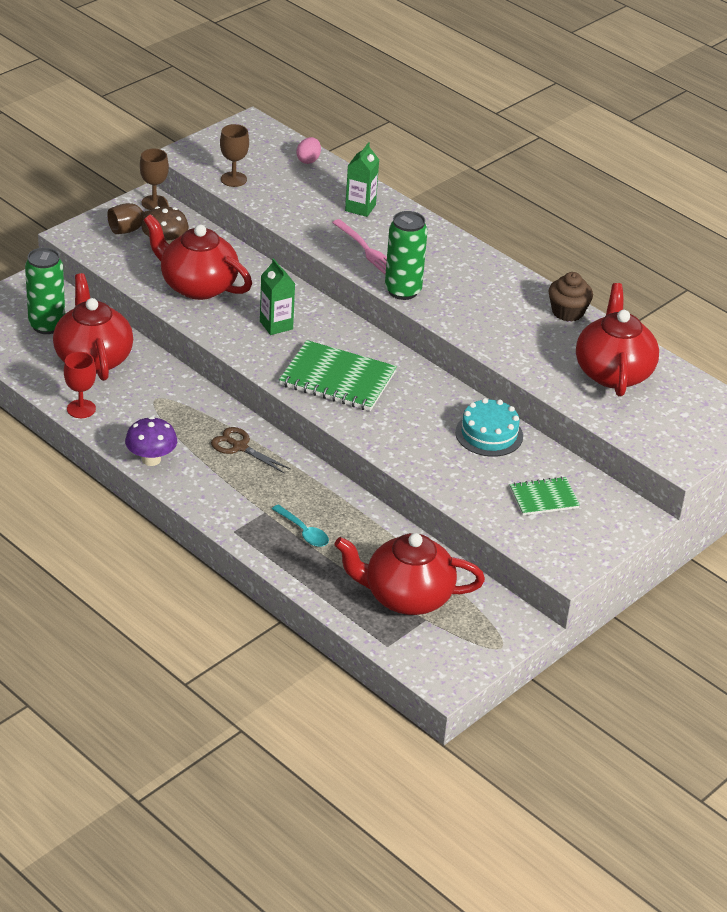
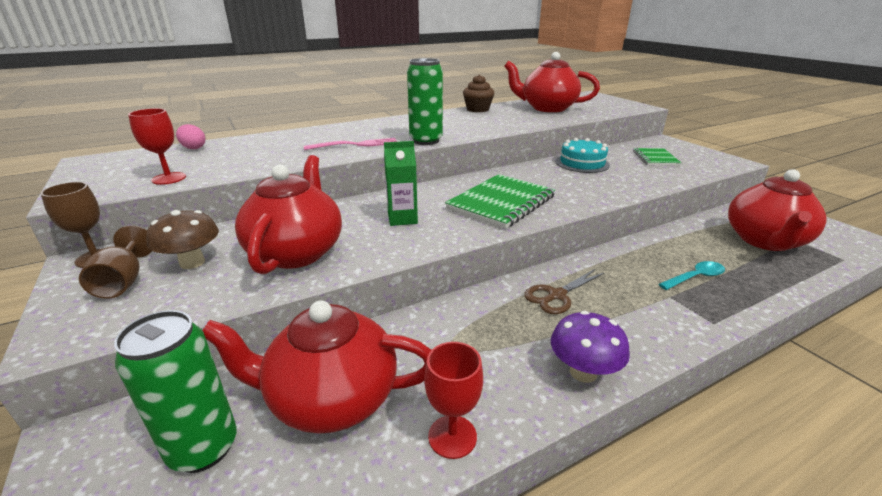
camera: 70 degrees left, 10 degrees down
(197, 286) = (297, 252): red teapot -> red teapot turned 135 degrees clockwise
(233, 179) = (169, 178): brown goblet -> red goblet
(360, 208) = (293, 140): green carton -> none

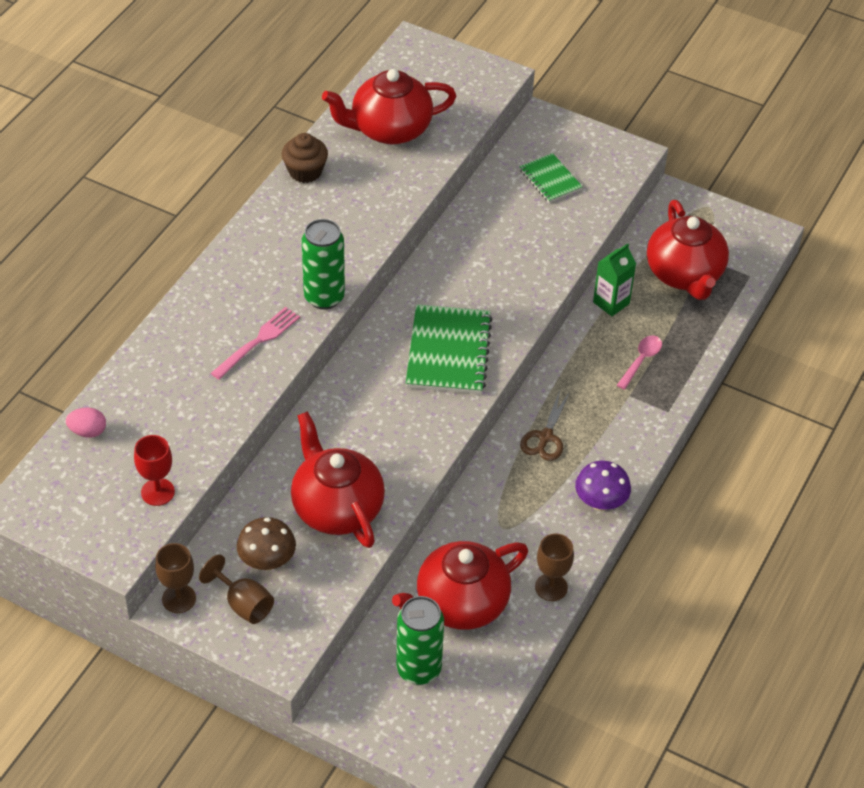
camera: 35 degrees left, 20 degrees up
(402, 219) = (379, 421): green carton -> green carton (611, 303)
(452, 436) = (551, 587): red goblet -> brown goblet
(582, 163) = (479, 228): turquoise cake -> none
(695, 277) = (641, 361): turquoise spoon -> pink spoon

